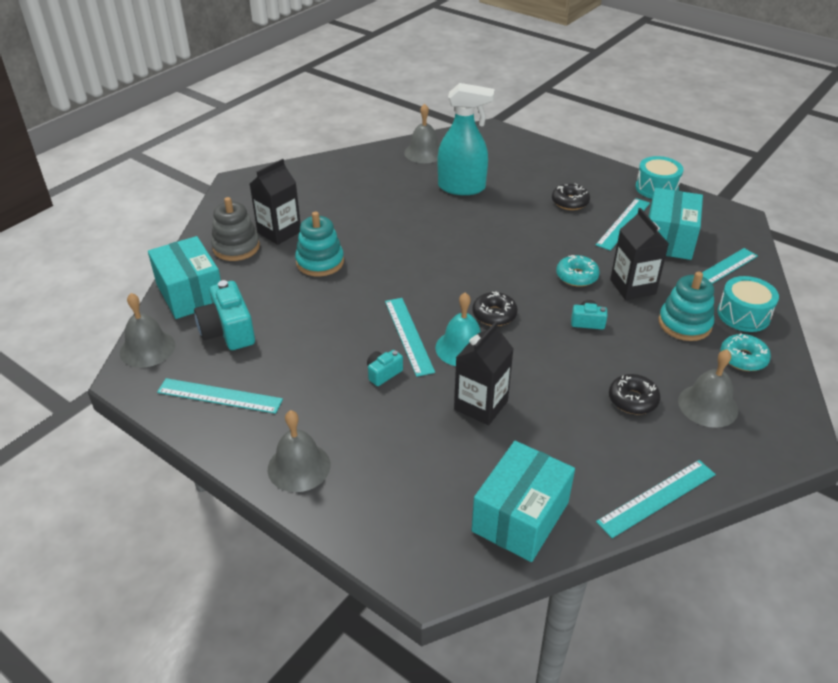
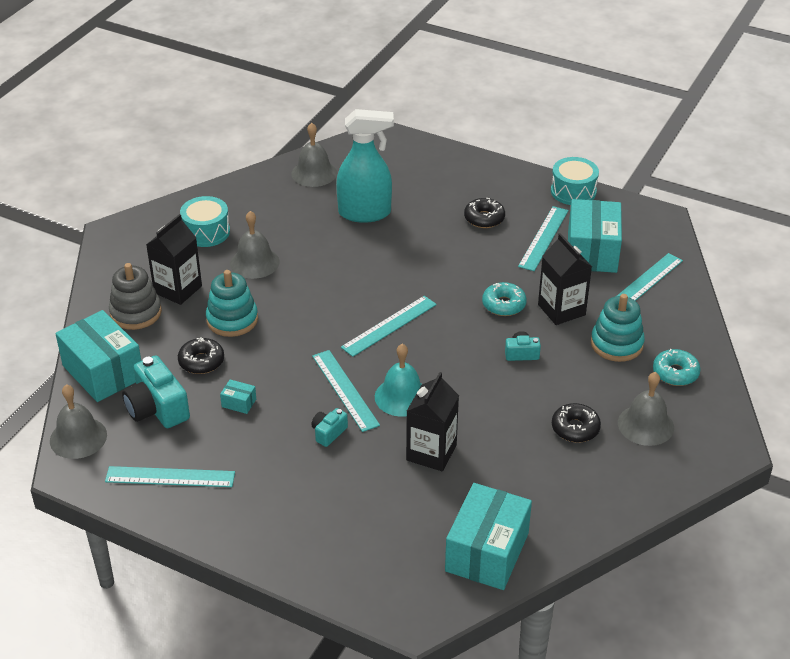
camera: 10 degrees left, 0 degrees up
(299, 467) = (269, 535): grey bell -> grey bell (254, 262)
(305, 335) = (239, 403): none -> turquoise box
(494, 315) = (427, 357): black donut -> black donut (201, 361)
(657, 498) = (607, 518): turquoise ruler -> turquoise ruler (389, 326)
(743, 315) = (673, 327): turquoise drum -> turquoise drum (206, 232)

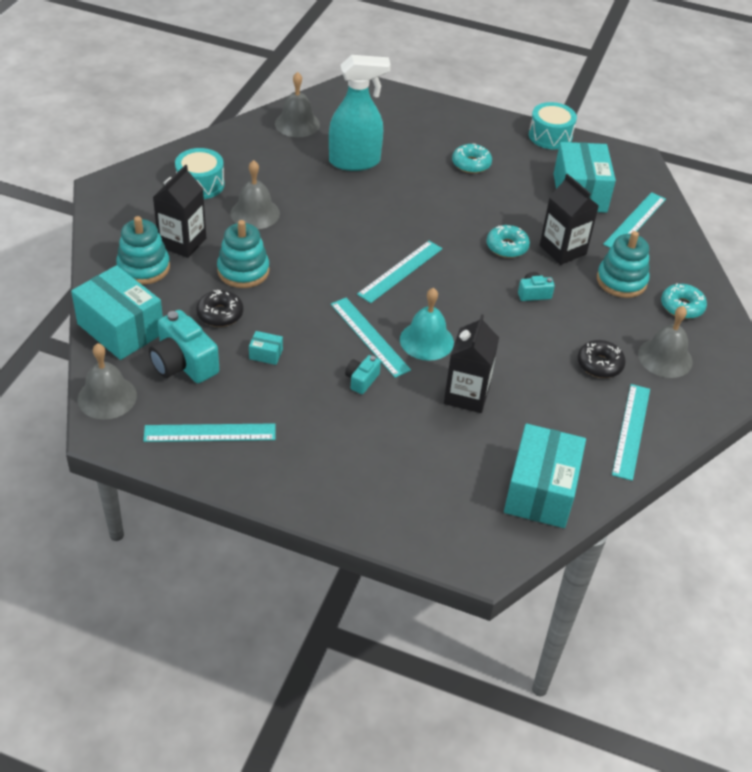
camera: 10 degrees left, 5 degrees up
(136, 313) = (143, 267): grey stacking toy -> turquoise stacking toy
(484, 218) = (471, 164): black donut -> turquoise donut
(543, 238) = (531, 181): turquoise ruler -> turquoise ruler (631, 431)

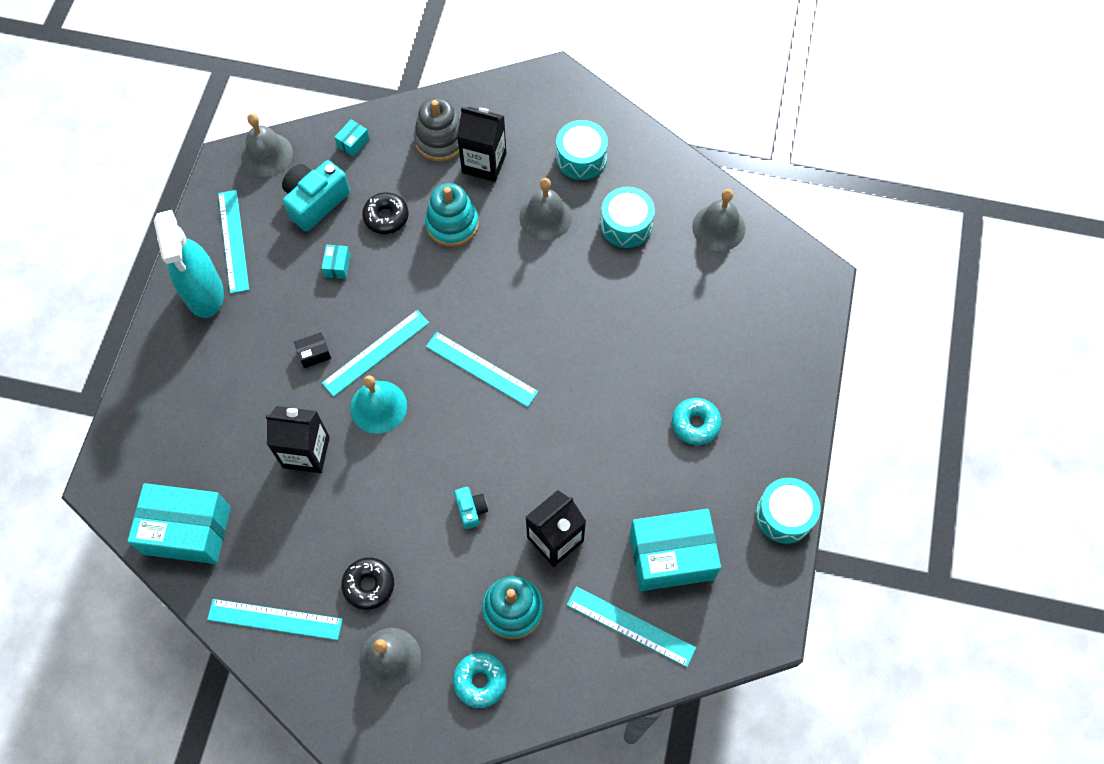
camera: 85 degrees right, 20 degrees up
(121, 328) = (353, 143): turquoise box -> turquoise box, size x0.40
(143, 267) = (440, 140): turquoise stacking toy -> grey stacking toy
(279, 170) = (626, 225): none -> turquoise drum
(355, 162) = (663, 297): turquoise spray bottle -> turquoise spray bottle (204, 293)
(361, 380) = (314, 354): turquoise camera -> black box
(507, 247) = (547, 476): turquoise donut -> none

